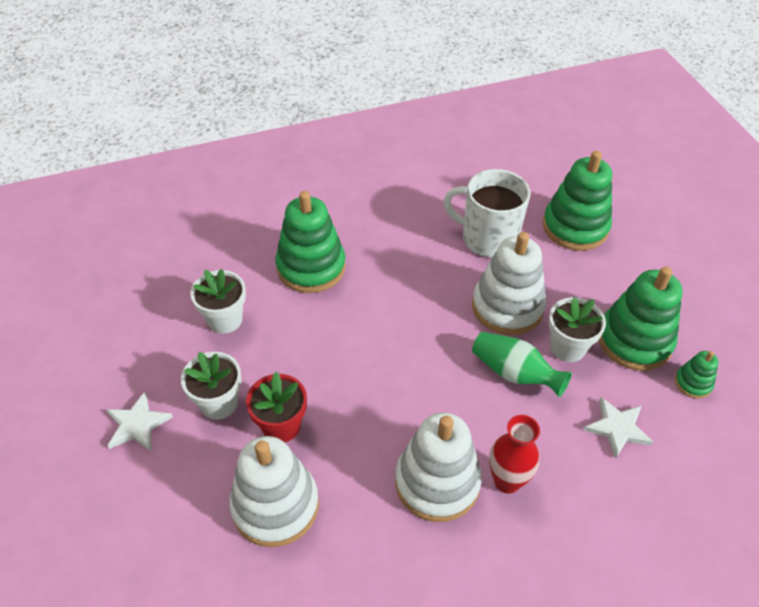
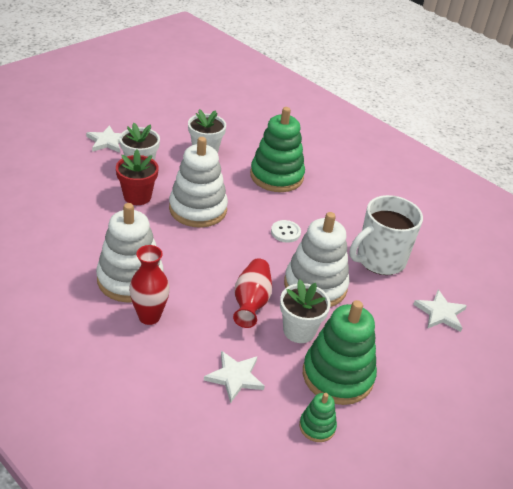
camera: 60 degrees right, 10 degrees down
(275, 505) = (78, 209): white stacking toy -> white stacking toy (198, 209)
(414, 298) = (285, 232): none -> white button
(487, 238) = (379, 260): white mug -> white mug turned 120 degrees counterclockwise
(514, 373) = (251, 302): green vase -> red vase
(575, 227) = (440, 313): green stacking toy -> white star

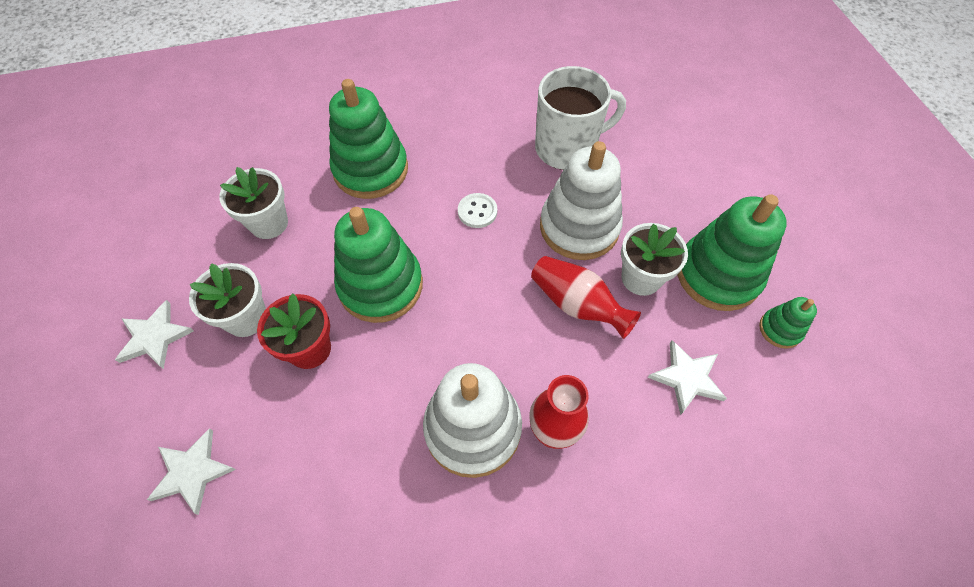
camera: 55 degrees left, 20 degrees up
(198, 209) = (381, 285): white stacking toy -> green stacking toy
(379, 260) = (567, 148): white mug -> white mug turned 105 degrees counterclockwise
(440, 313) = (665, 140): white star -> white star (192, 472)

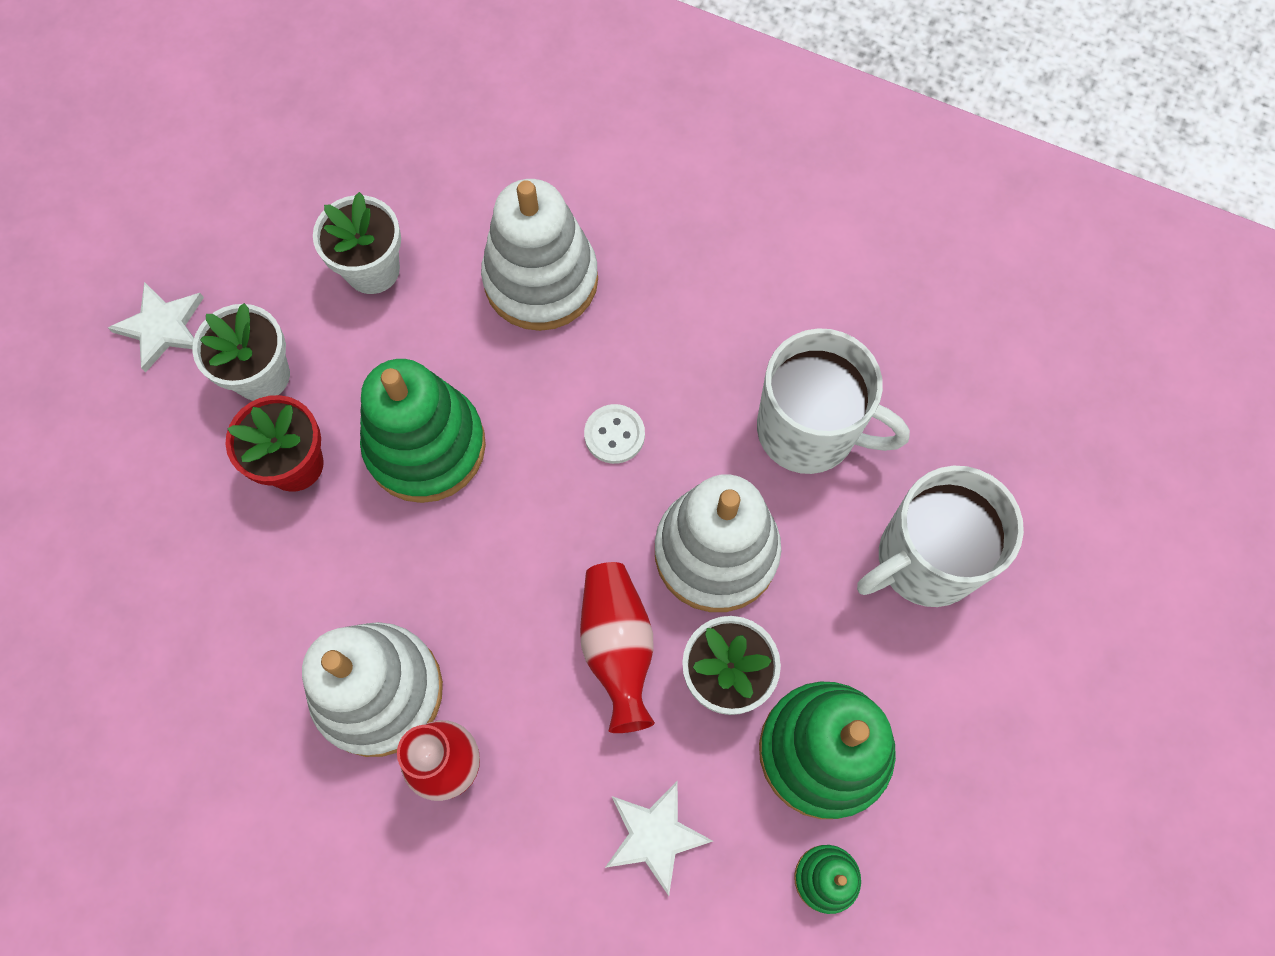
camera: 40 degrees right, 10 degrees up
(192, 472) = (94, 510): white star -> none
(371, 170) = (541, 280): green stacking toy -> white stacking toy
(671, 164) = (924, 560): none -> white mug

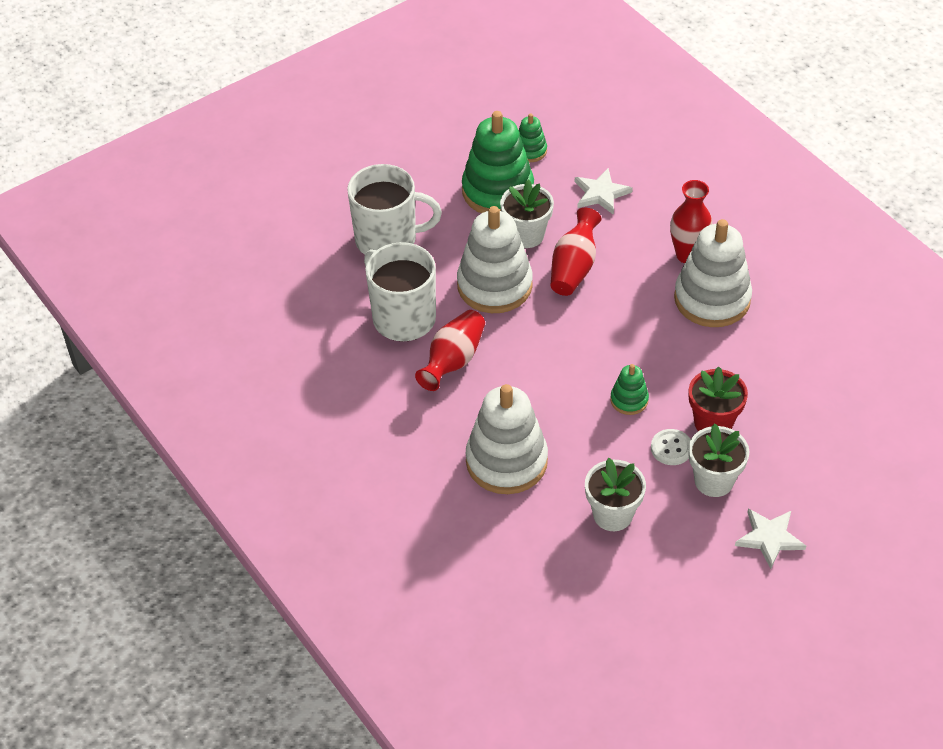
camera: 150 degrees left, 20 degrees down
(426, 446) = (629, 400): green stacking toy -> green stacking toy, size x0.48
(614, 435) = (514, 360): white button -> white button (671, 448)
(696, 394) = (453, 361): none -> red vase

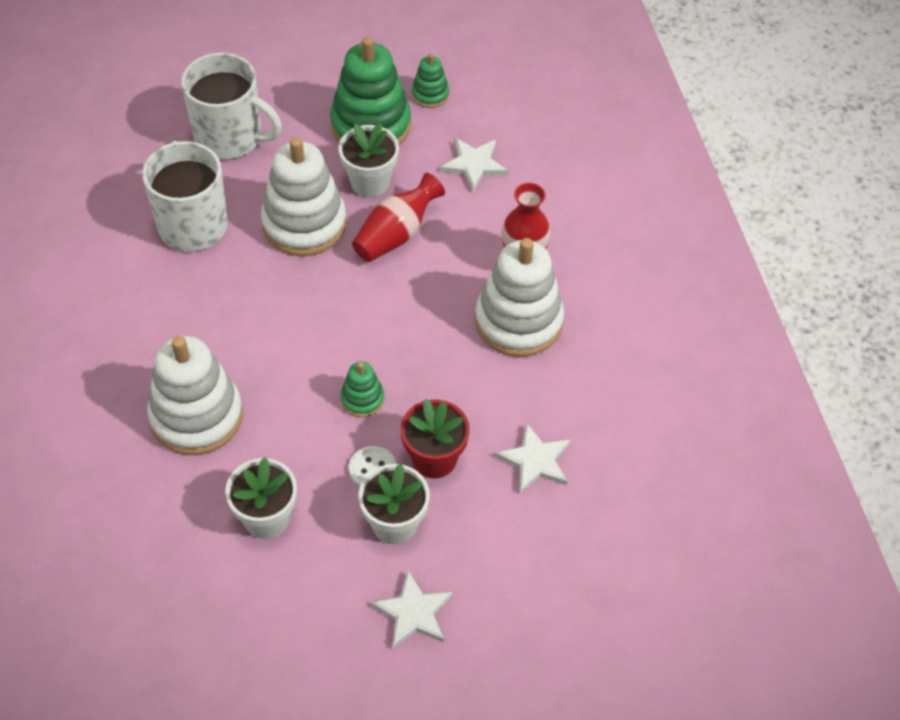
camera: 20 degrees right, 5 degrees up
(453, 361) = (212, 288): red vase -> none
(790, 396) = (535, 461): none -> white star

